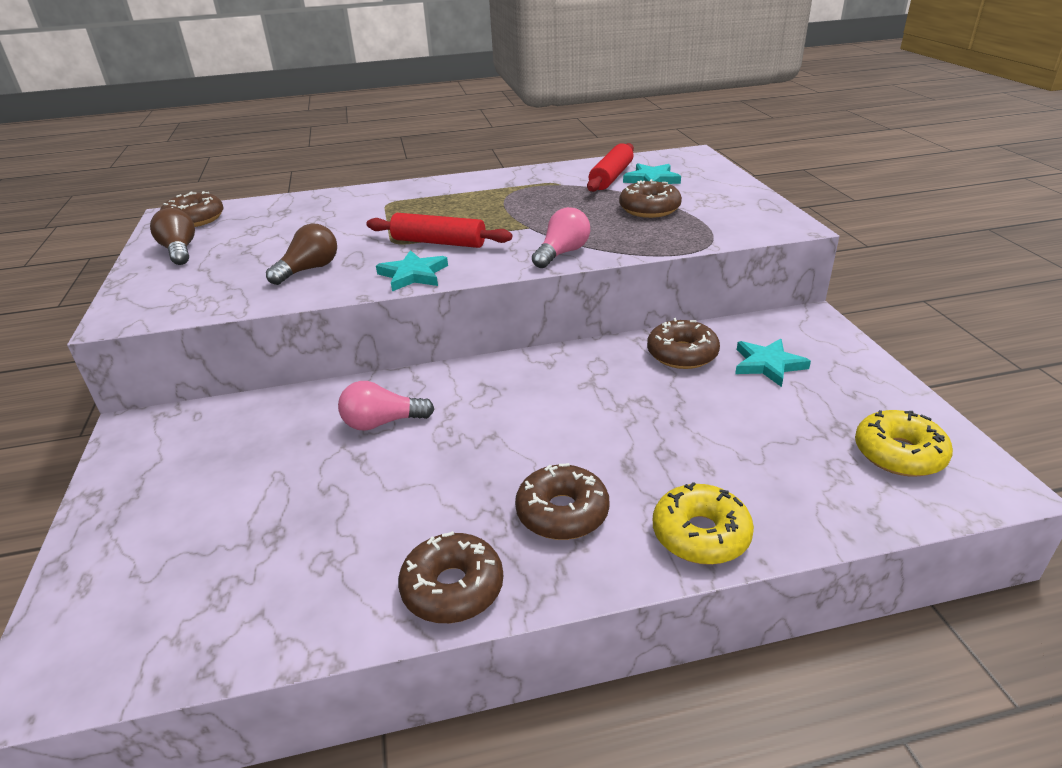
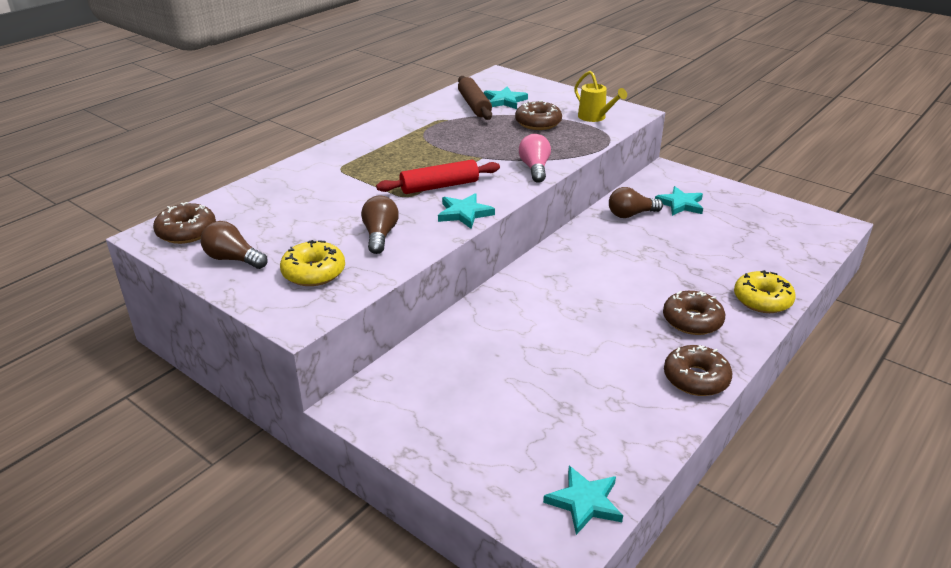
camera: 40 degrees left, 0 degrees up
(117, 654) = (584, 502): none -> turquoise star
(382, 423) = (524, 323): pink light bulb -> none
(611, 177) = (474, 105): red rolling pin -> brown rolling pin
(682, 354) = (631, 214): brown donut -> brown light bulb
(728, 219) = (595, 117): none -> yellow watering can
(899, 454) = (789, 227): yellow donut -> yellow donut (314, 272)

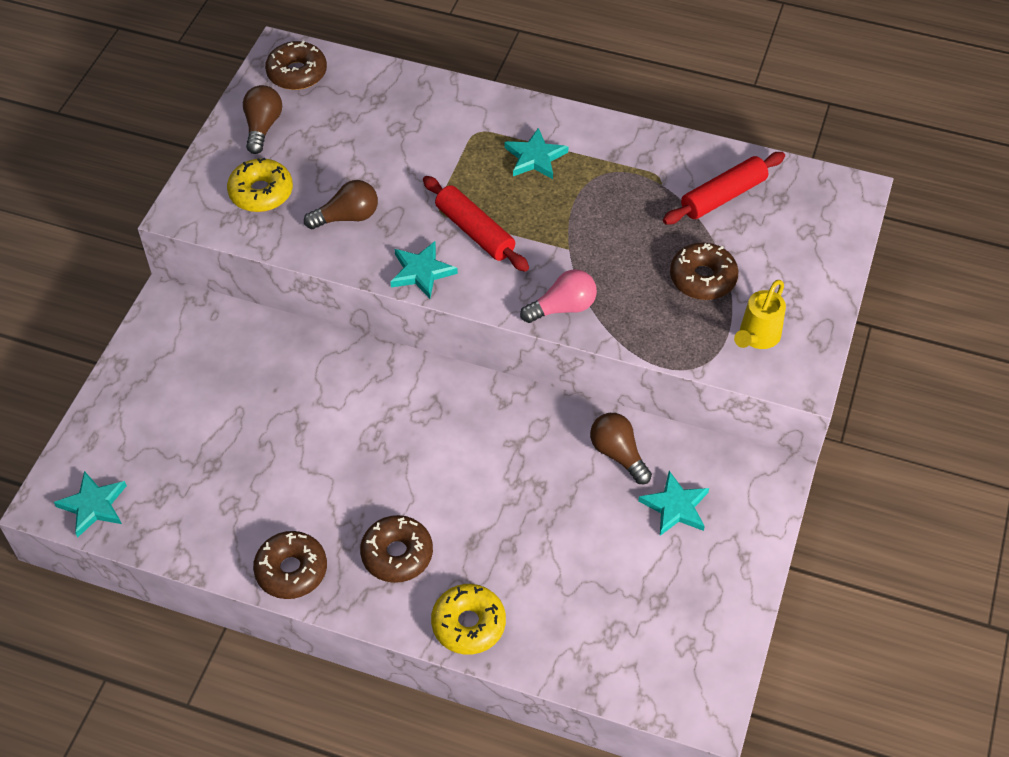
camera: 70 degrees right, 20 degrees up
(474, 105) = (723, 196): brown rolling pin -> red rolling pin
(504, 101) = (758, 224): turquoise star -> turquoise star (535, 157)

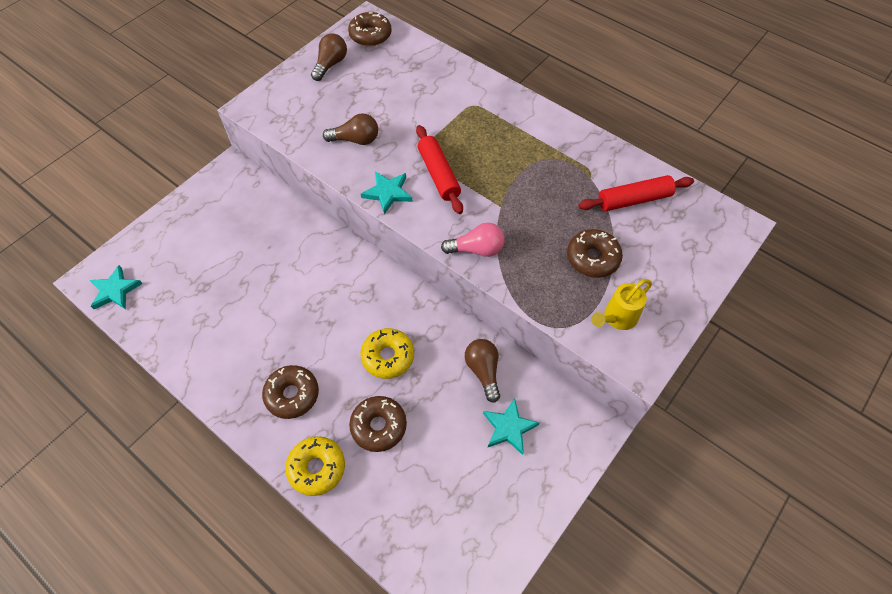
camera: 20 degrees right, 5 degrees up
(261, 192) = (307, 107): yellow donut -> yellow donut (388, 356)
(291, 570) = (216, 381): brown donut -> brown donut (378, 426)
(535, 157) = (505, 133): turquoise star -> none

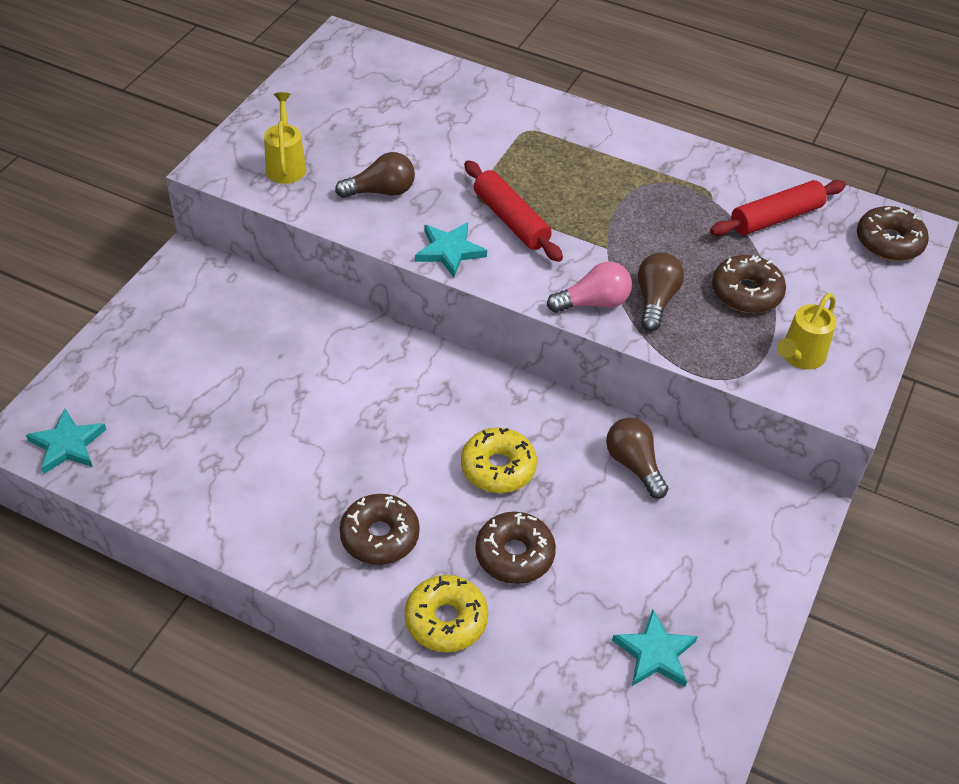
camera: 15 degrees left, 10 degrees down
(298, 111) = (286, 165): none -> yellow watering can
(330, 64) = (311, 101): brown light bulb -> brown light bulb (655, 300)
(370, 35) = (354, 58): brown donut -> brown donut (889, 242)
(509, 428) = (690, 527): turquoise star -> turquoise star (655, 653)

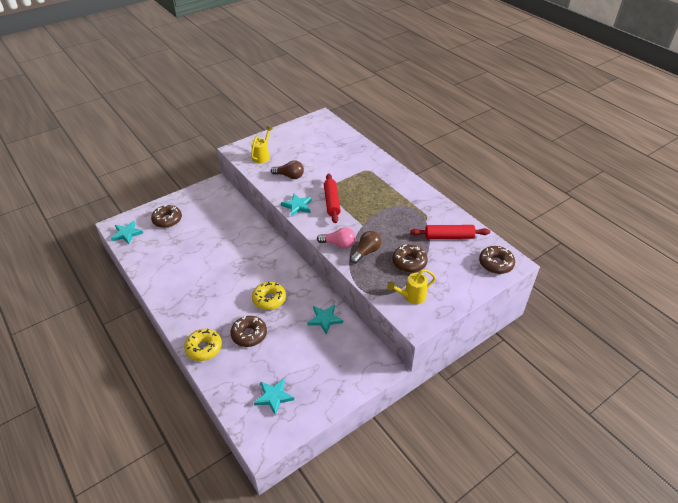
camera: 30 degrees right, 5 degrees down
(379, 536) = (205, 307): brown donut -> brown donut (167, 220)
(634, 465) = (325, 319): brown light bulb -> turquoise star

